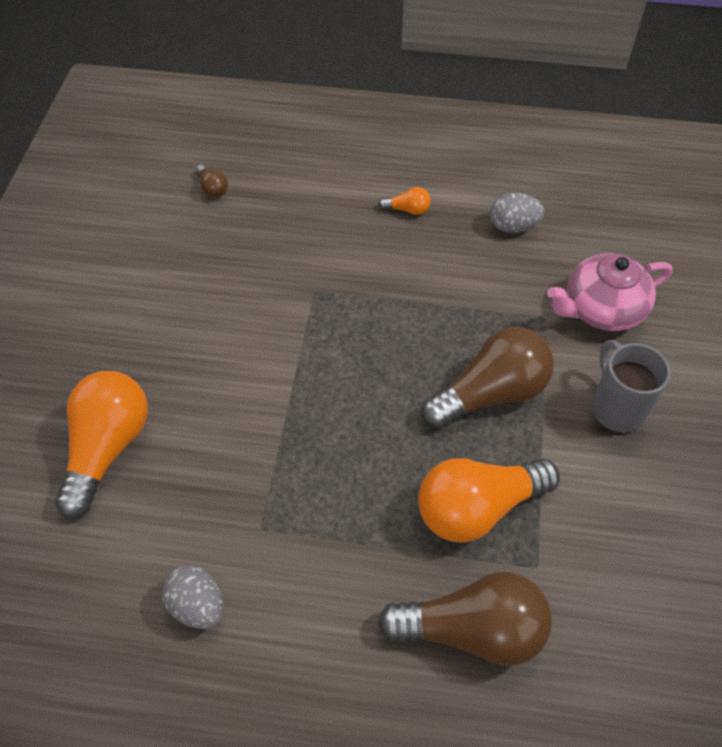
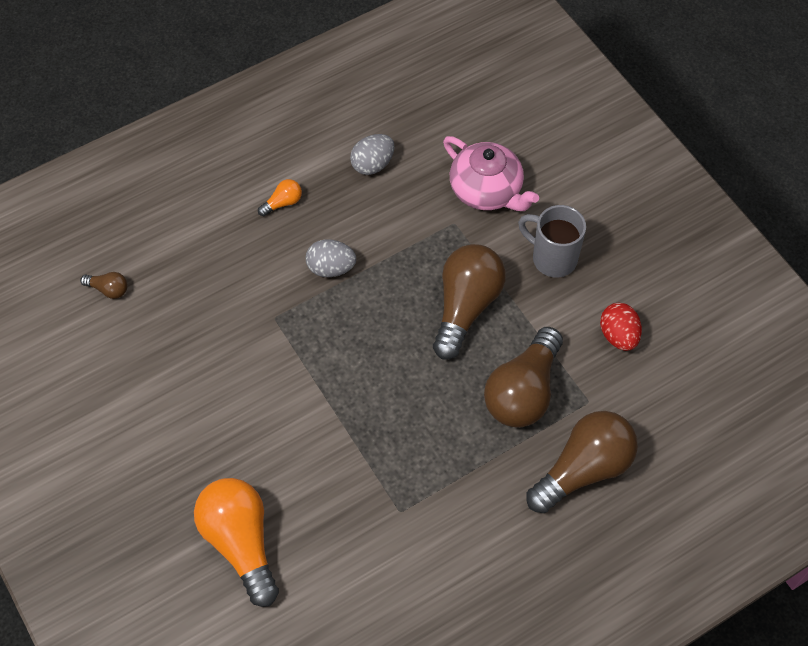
camera: 40 degrees left, 5 degrees up
(197, 605) = (407, 589): grey egg -> grey egg (331, 268)
(478, 508) = (523, 391): orange light bulb -> brown light bulb
(601, 309) = (487, 190): pink teapot -> pink teapot turned 75 degrees counterclockwise
(625, 526) = (618, 335): none -> red egg

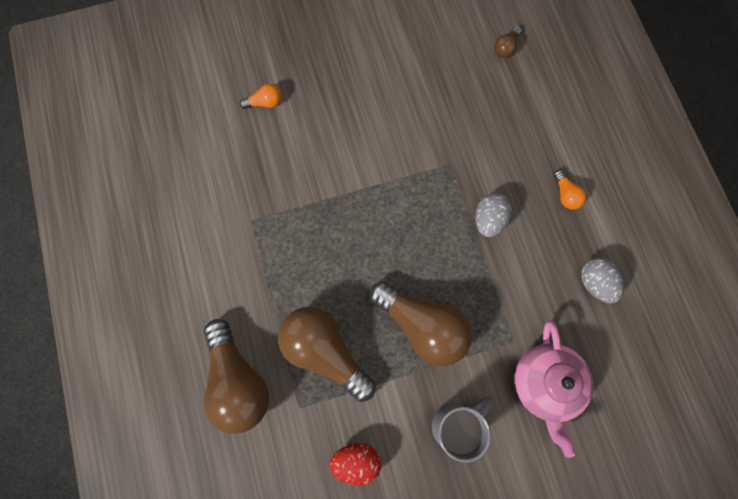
camera: 105 degrees right, 15 degrees up
(241, 543) = (264, 103): orange light bulb -> orange light bulb, size x0.43
(487, 190) = (545, 384): pink teapot -> pink teapot turned 60 degrees counterclockwise

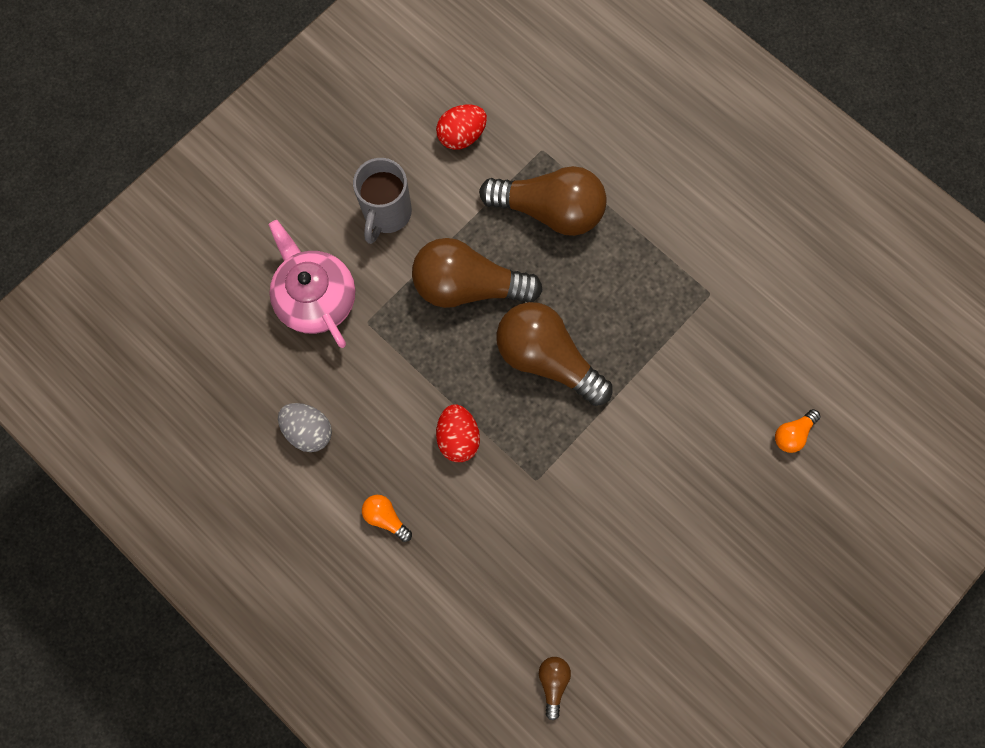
camera: 150 degrees right, 0 degrees up
(238, 380) = (614, 141): brown light bulb -> brown light bulb (547, 359)
(488, 220) = (458, 437): grey egg -> red egg

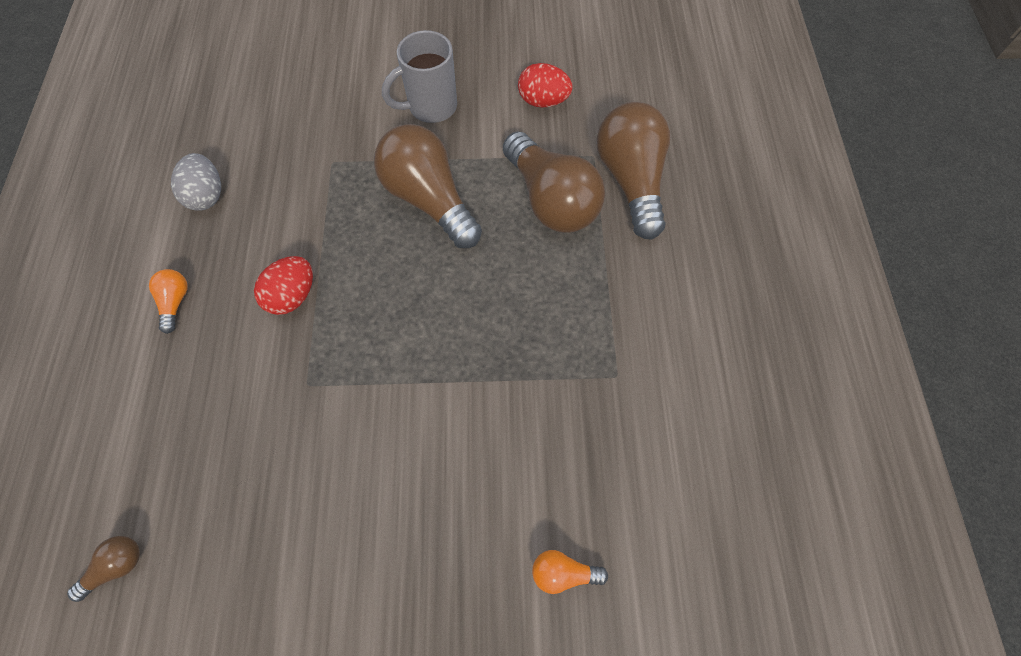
camera: 45 degrees right, 10 degrees down
(316, 298) = (320, 119): pink teapot -> none
(547, 359) = (424, 302): brown light bulb -> brown light bulb (631, 181)

